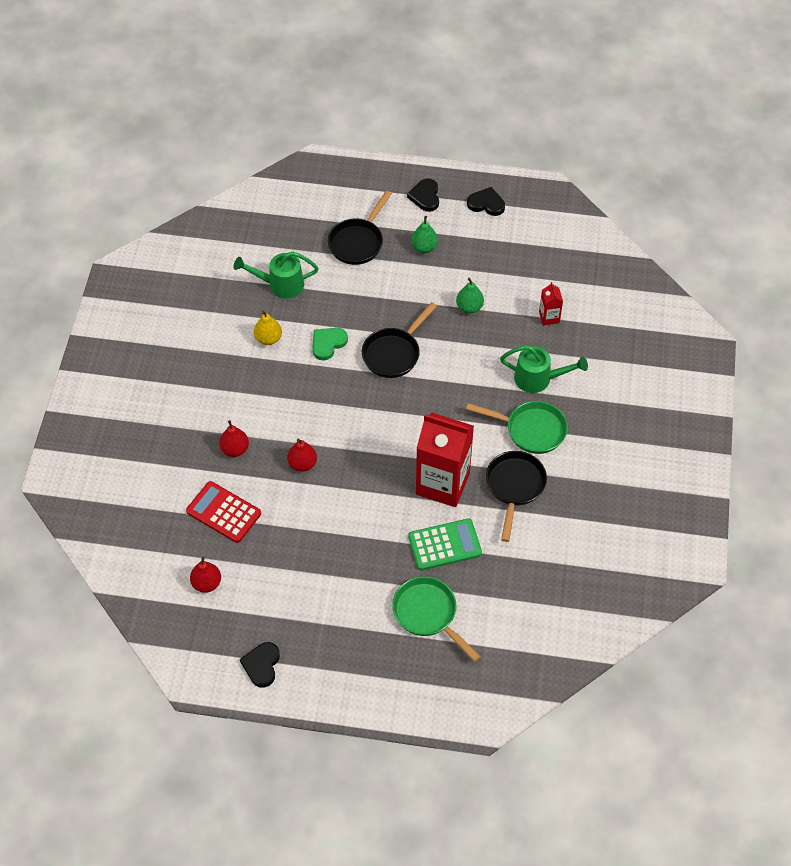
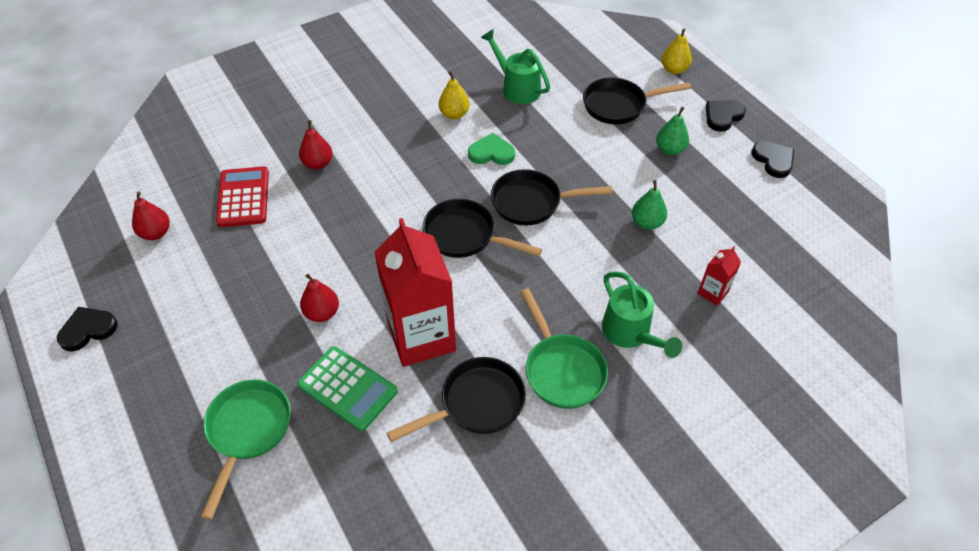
camera: 50 degrees right, 5 degrees down
(302, 464) = (344, 216): red pear -> red pear (322, 313)
(357, 185) = (674, 70): none -> yellow pear
(386, 408) = (465, 236): none -> black pan

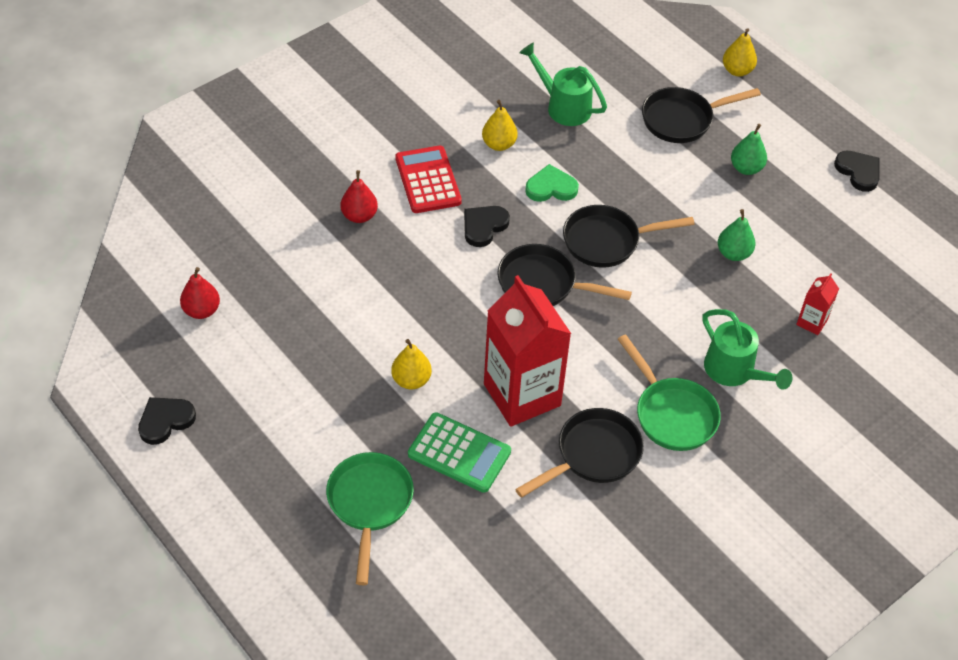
camera: 10 degrees left, 0 degrees up
(243, 197) = (286, 262): red calculator -> red calculator (428, 180)
(322, 313) = (411, 380): red pear -> yellow pear
(722, 116) = (798, 124): black heart -> black heart (484, 226)

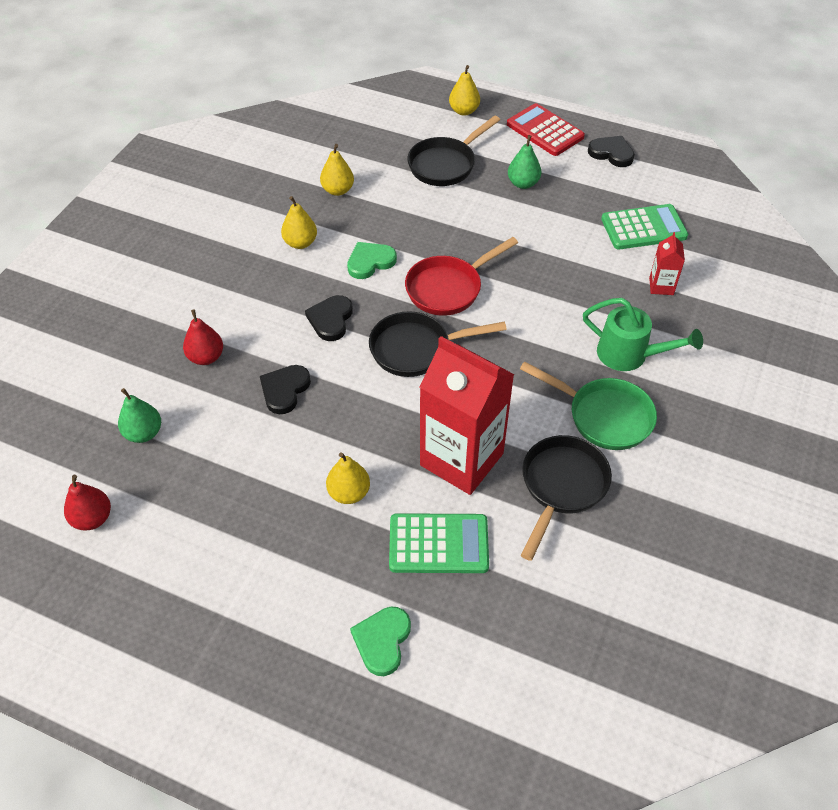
camera: 25 degrees left, 0 degrees up
(165, 421) = (113, 656): black heart -> black heart (284, 390)
(369, 504) = (382, 641): green pan -> green heart
(428, 180) = (253, 299): red calculator -> red calculator (545, 131)
(563, 106) = (338, 190): green watering can -> yellow pear
(607, 241) = (448, 288): black pan -> red pan
(733, 253) = (560, 256): green pear -> green pear (144, 433)
(836, 259) = (643, 228): none -> green calculator

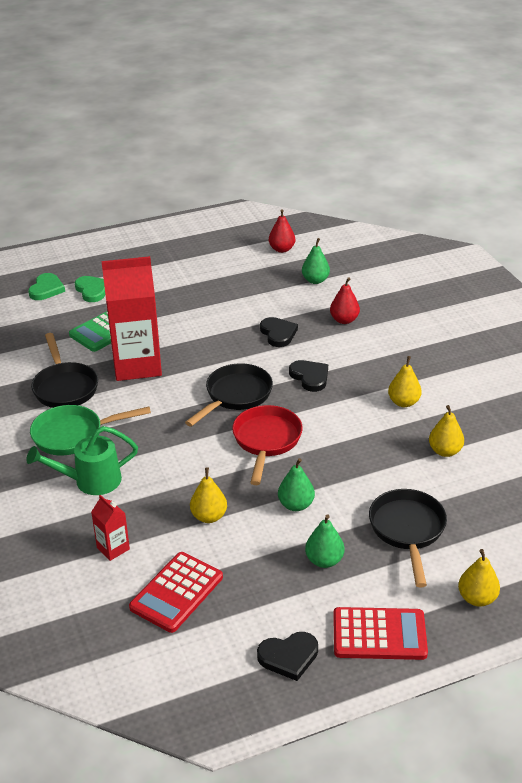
camera: 135 degrees right, 15 degrees down
(349, 493) = (178, 320): yellow pear -> yellow pear (209, 516)
(370, 262) = (341, 422): green heart -> green heart (46, 289)
(493, 227) = (296, 505): none -> green pear
(643, 228) = (176, 592): green calculator -> red calculator

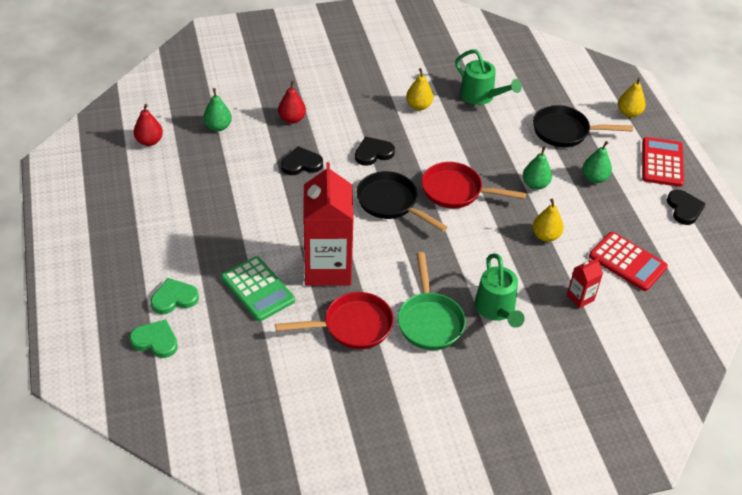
camera: 85 degrees left, 10 degrees up
(65, 387) = (352, 326): black pan -> red pan
(445, 451) = (481, 96): yellow pear -> green watering can

